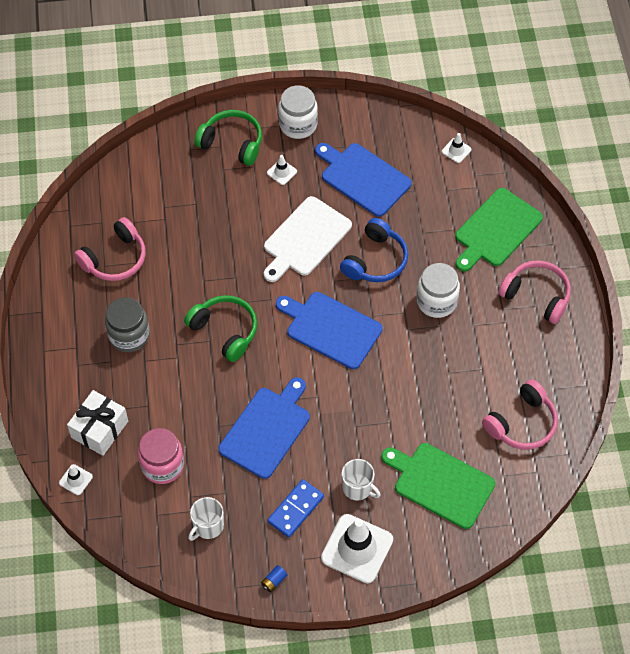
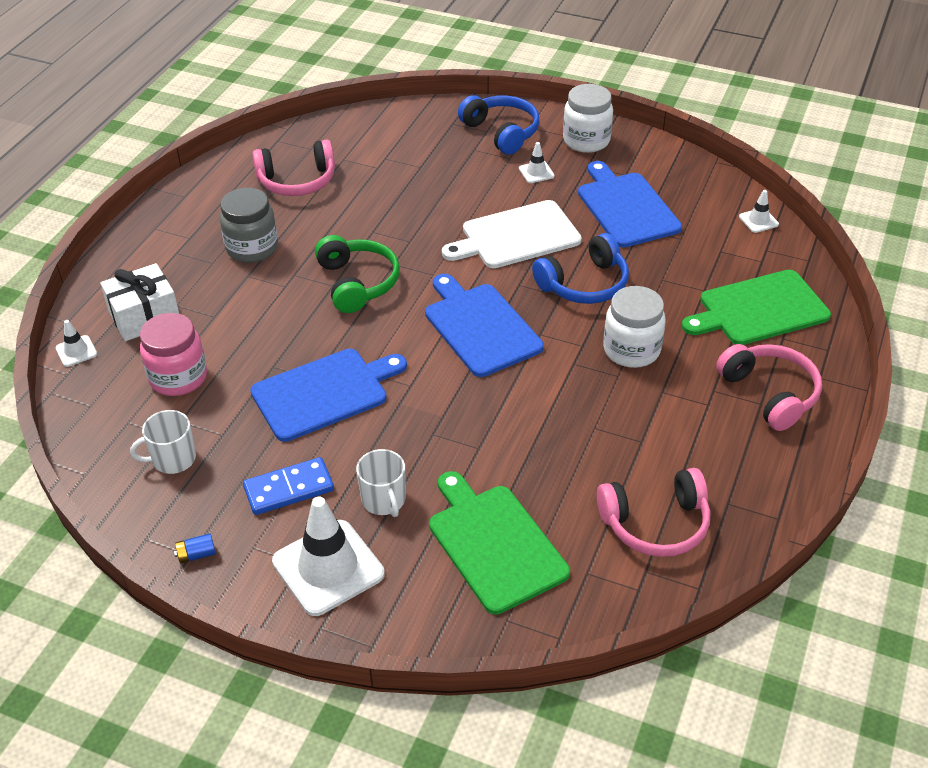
camera: 30 degrees right, 15 degrees down
(232, 143) = (502, 132): green headphones -> blue headphones

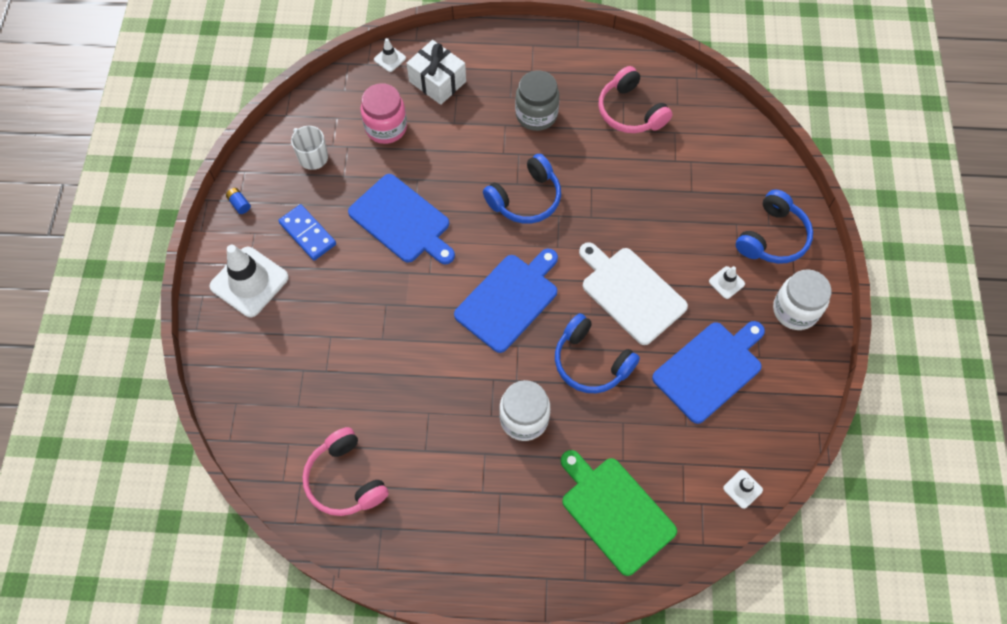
camera: 70 degrees right, 20 degrees up
(357, 283) = (526, 199): green headphones -> blue headphones
(384, 500) = (315, 294): white mug -> none
(494, 543) = (296, 376): green cutting board -> none
(770, 393) = (512, 539): pink headphones -> none

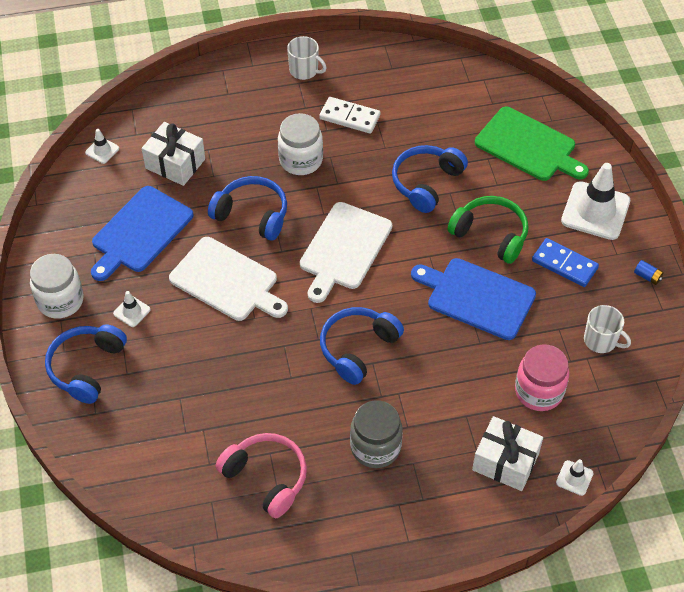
camera: 165 degrees right, 10 degrees down
(345, 480) = (434, 90): pink headphones -> none
(362, 281) = (491, 234): none -> green headphones
(401, 356) = (426, 183): none -> blue headphones
(454, 465) = (349, 117): none -> white domino
(486, 552) = (304, 70): none -> white mug
(509, 300) = (344, 249): blue cutting board -> white cutting board
(615, 511) = (207, 114): green cutting board -> green cutting board (528, 146)
(662, 449) = (175, 163): none -> white gift

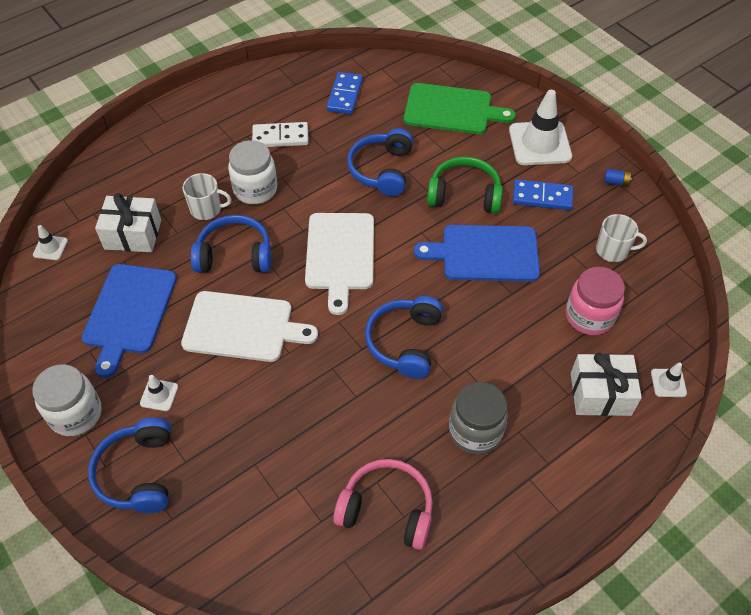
camera: 25 degrees left, 0 degrees up
(304, 70) = (216, 111): white mug -> white mug (206, 209)
(432, 95) = (345, 95): none -> blue domino

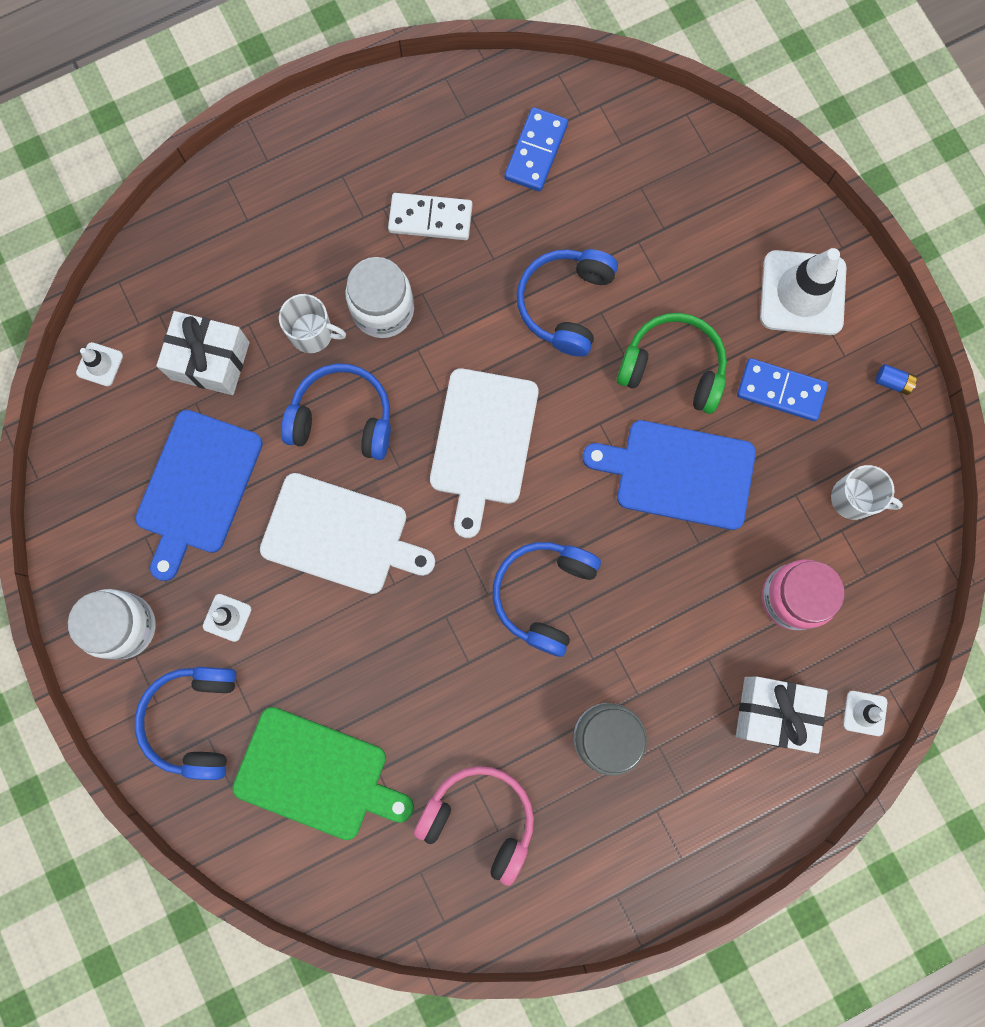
camera: 10 degrees right, 25 degrees up
(452, 110) = (689, 206): green cutting board -> green cutting board (317, 775)

